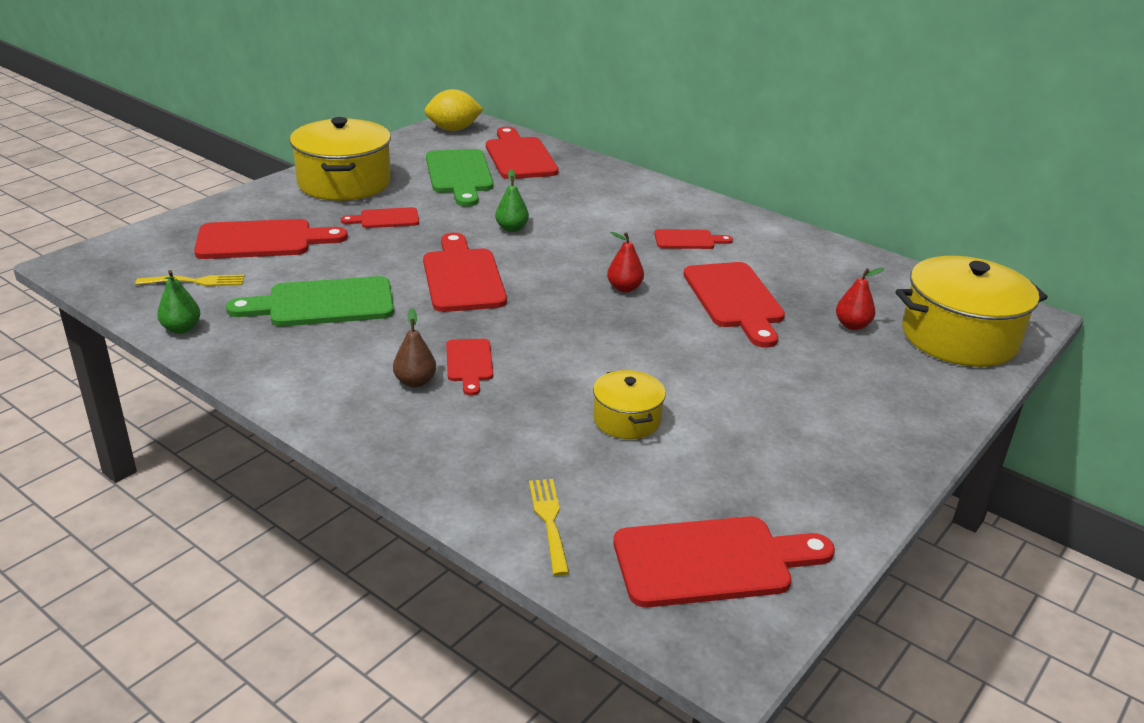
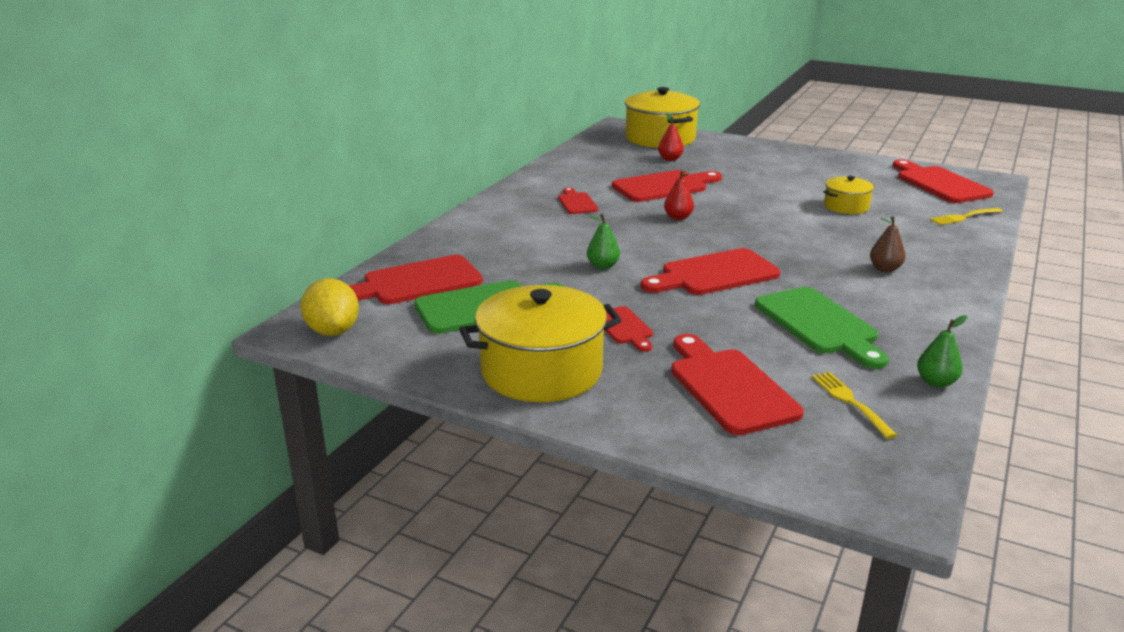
camera: 100 degrees left, 5 degrees down
(469, 363) = (840, 255): red cutting board -> none

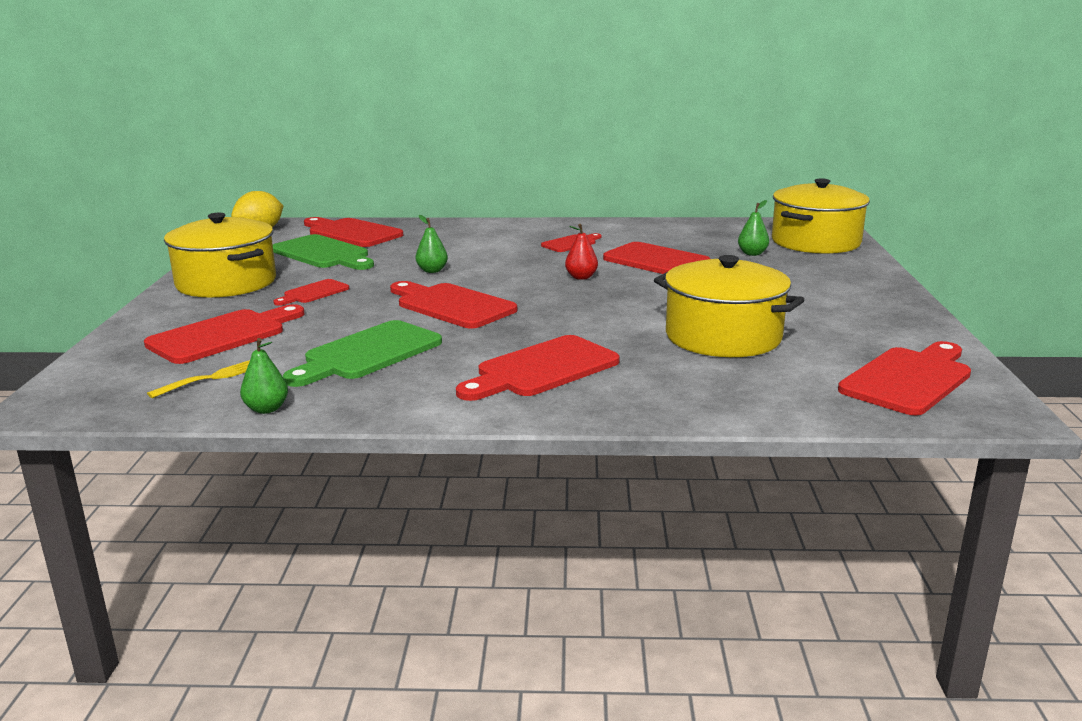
camera: 65 degrees right, 5 degrees down
(670, 159) = (752, 254): red pear -> green pear
(846, 206) = (723, 337): yellow pot -> yellow pot, size x1.93
(885, 269) = (542, 369): brown pear -> red cutting board
(964, 217) = (786, 400): yellow fork -> none

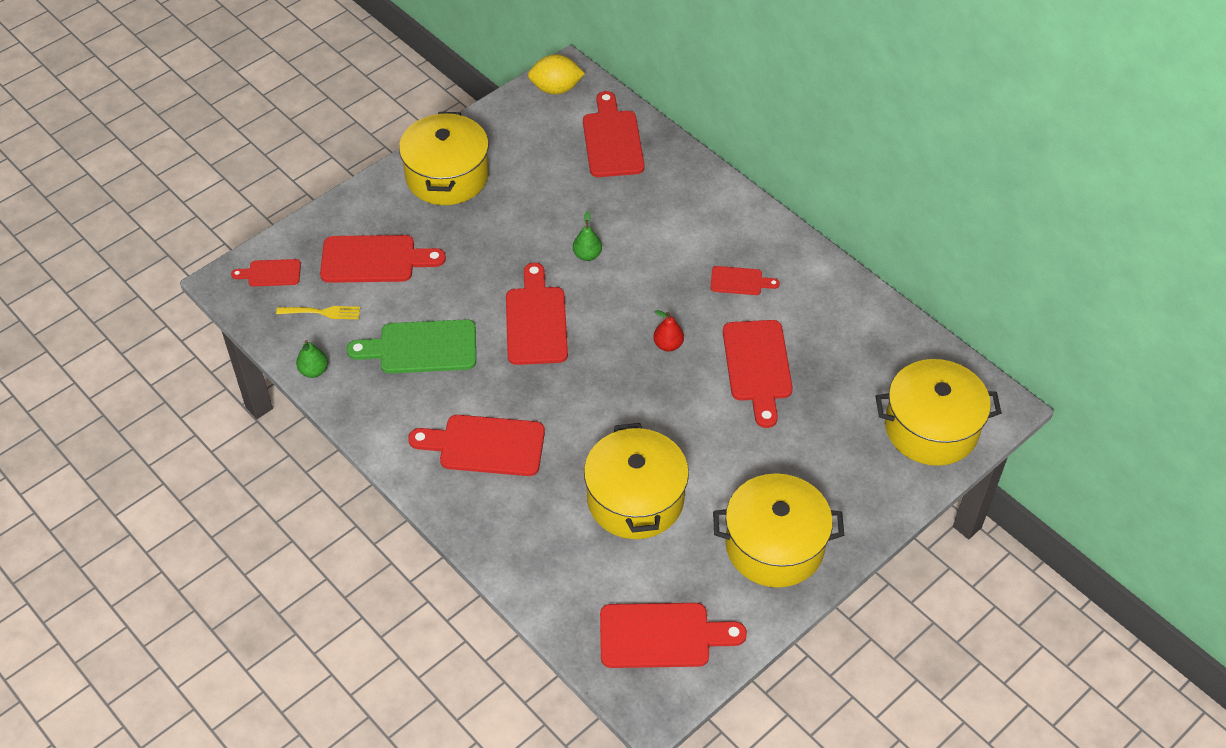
camera: 45 degrees right, 30 degrees up
(313, 293) = (479, 234): red cutting board -> red cutting board (271, 273)
(323, 254) = (552, 168): green cutting board -> none
(752, 254) = (846, 406): green pear -> none
(859, 311) = (774, 545): none -> yellow pot

